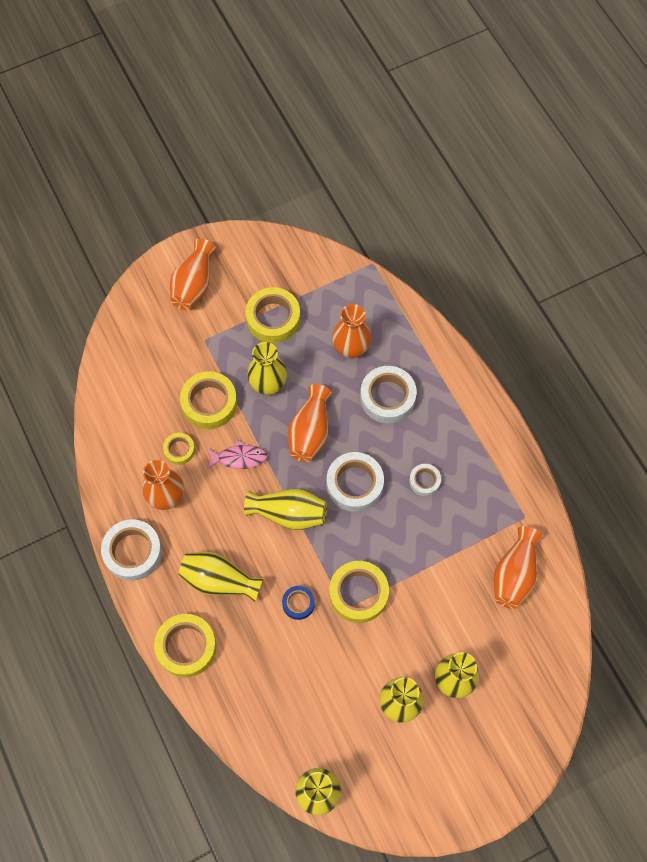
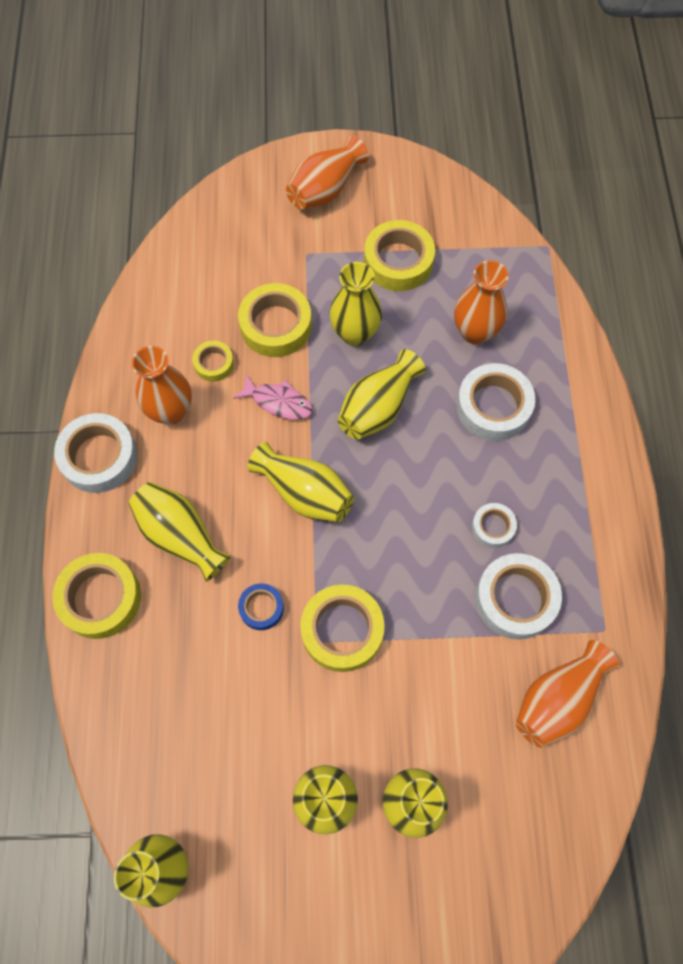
camera: 25 degrees right, 0 degrees up
(310, 432) = (378, 407): orange vase -> yellow vase
(354, 484) = (402, 493): white tape -> white tape (515, 599)

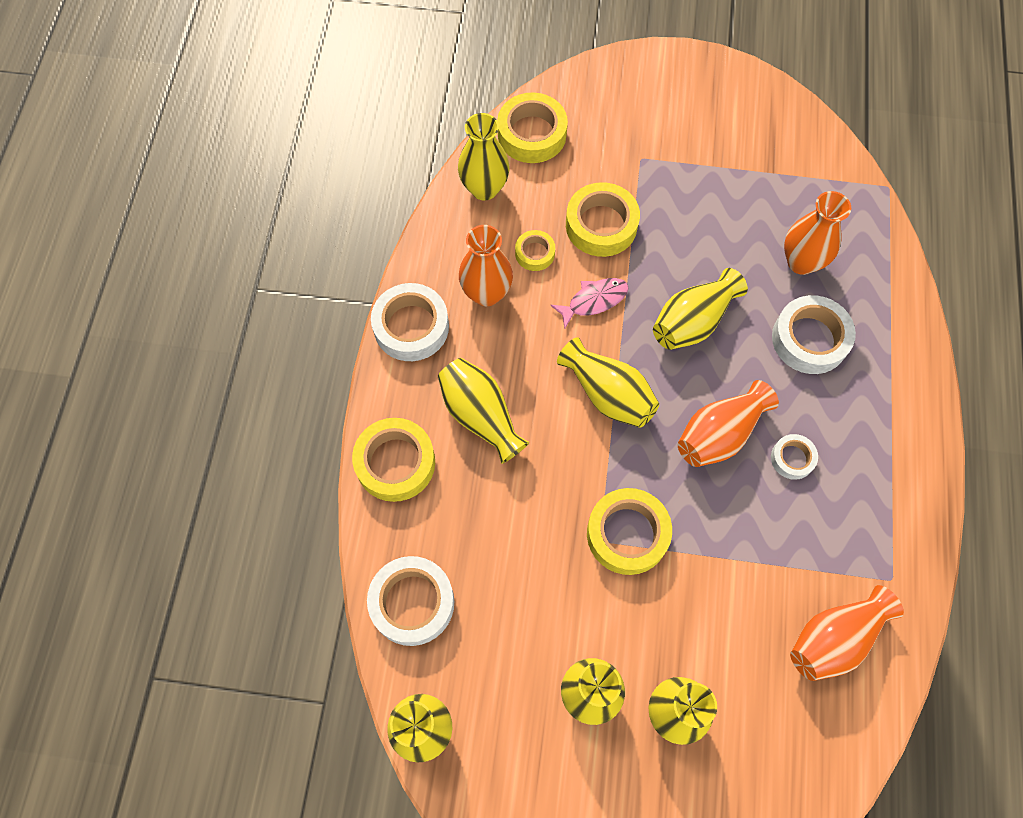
camera: 10 degrees right, 0 degrees up
(261, 608) = (550, 499): blue tape -> none
(278, 402) = (594, 301): pink fish -> pink fish turned 60 degrees counterclockwise
(325, 189) = (669, 97): orange vase -> orange vase (719, 434)
(355, 333) = (679, 245): yellow vase -> yellow vase (484, 188)
(398, 261) = (733, 180): yellow tape -> yellow tape (532, 134)
(515, 599) = (805, 533): white tape -> white tape (412, 603)

